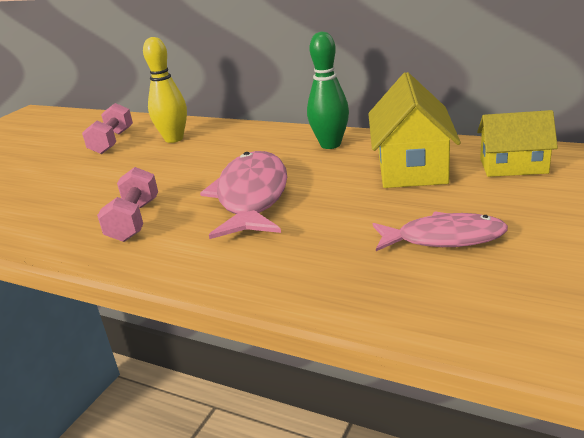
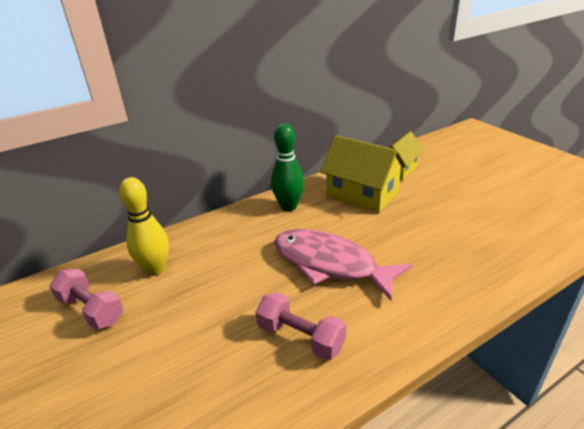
camera: 60 degrees left, 5 degrees up
(444, 238) = (459, 219): pink fish -> none

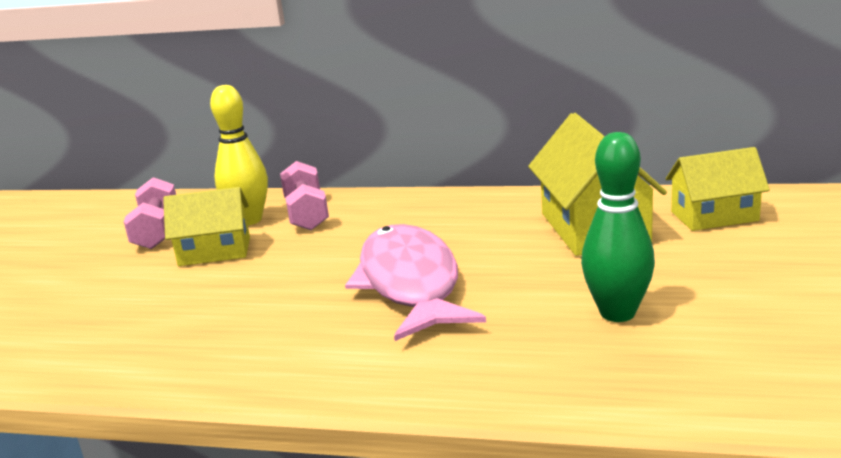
camera: 45 degrees right, 10 degrees down
(170, 303) = (214, 252): none -> yellow house
(289, 206) = (474, 210): green bowling pin -> green bowling pin (617, 313)
(300, 337) = (263, 331): pink dumbbell -> pink dumbbell (306, 214)

